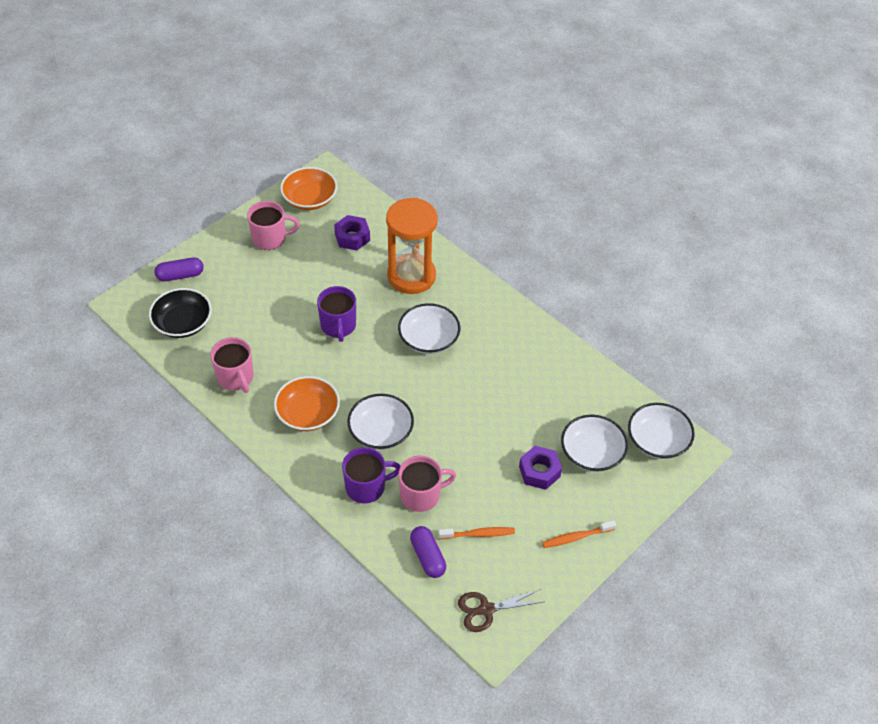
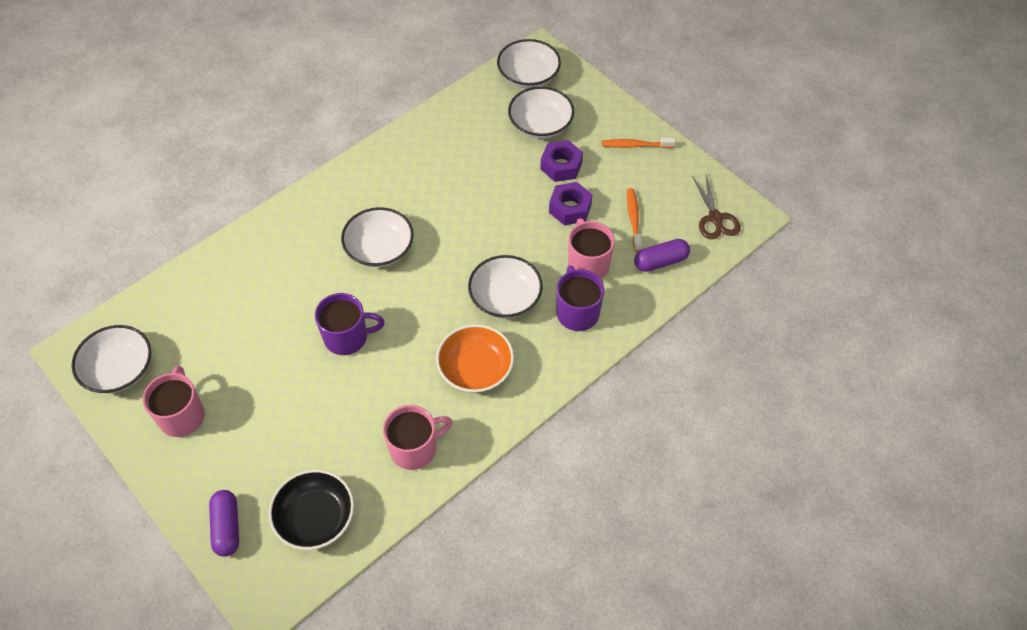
camera: 85 degrees left, 5 degrees up
(309, 199) = (119, 369): orange bowl -> white bowl
(352, 237) = (202, 321): purple nut -> purple nut (570, 208)
(411, 276) = (281, 261): orange hourglass -> none
(576, 537) = (635, 145): orange toothbrush -> orange toothbrush turned 105 degrees clockwise

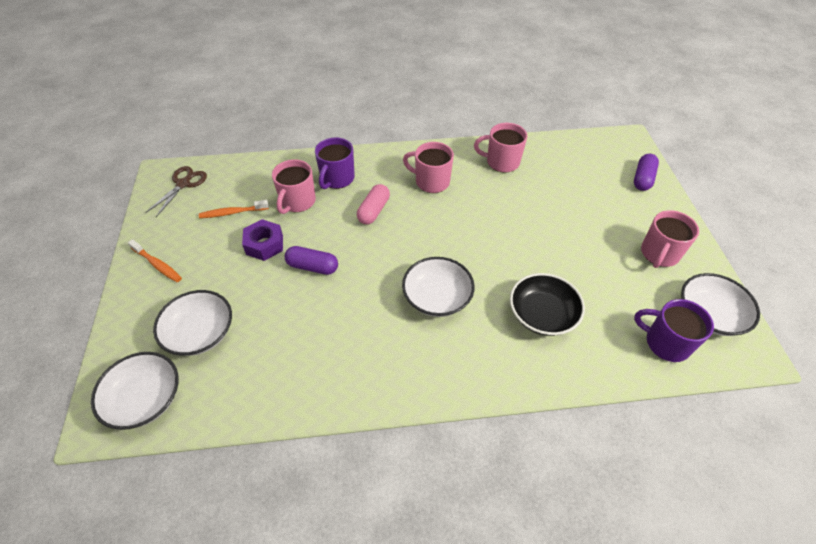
camera: 145 degrees left, 5 degrees down
(315, 518) = (583, 159): black bowl -> black bowl (542, 314)
(347, 337) = (506, 243): purple mug -> purple mug (666, 343)
(475, 369) = (431, 181): orange bowl -> pink mug
(505, 298) = (373, 211): white bowl -> pink capsule
(561, 166) = (230, 282): purple nut -> none
(633, 219) = (232, 212): orange toothbrush -> orange toothbrush turned 45 degrees clockwise
(660, 262) = (252, 178): purple capsule -> purple capsule (312, 266)

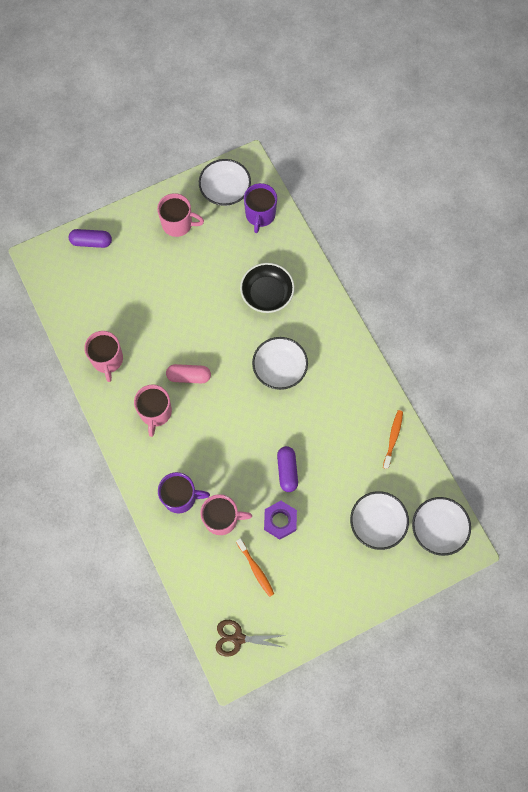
camera: 110 degrees left, 20 degrees up
(157, 265) = (334, 597): orange toothbrush -> orange toothbrush (393, 438)
(373, 211) = (209, 448): pink capsule -> pink capsule (189, 376)

